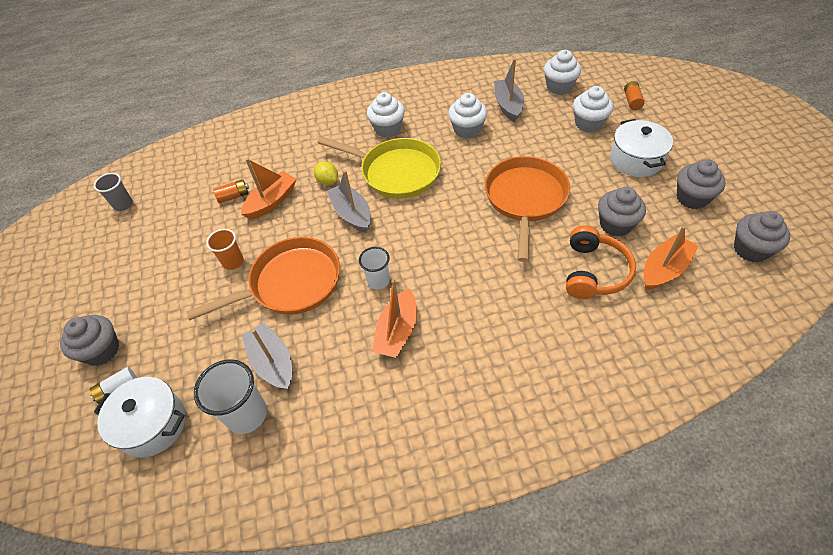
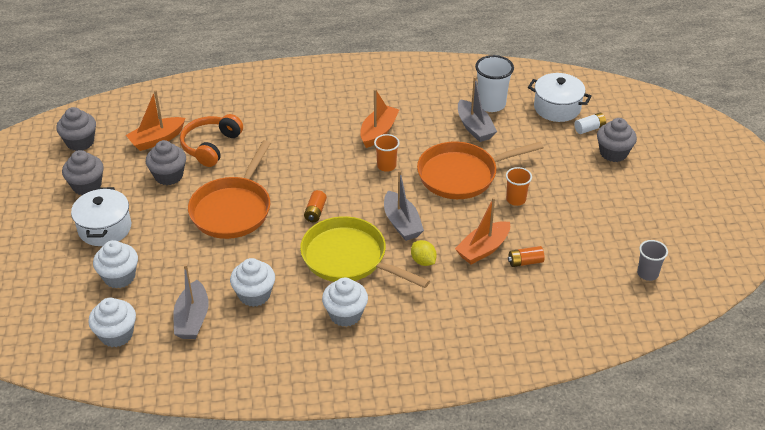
camera: 175 degrees left, 10 degrees down
(378, 281) = (386, 166): white cup -> orange cup
(632, 101) = (51, 296): orange battery -> orange battery (315, 212)

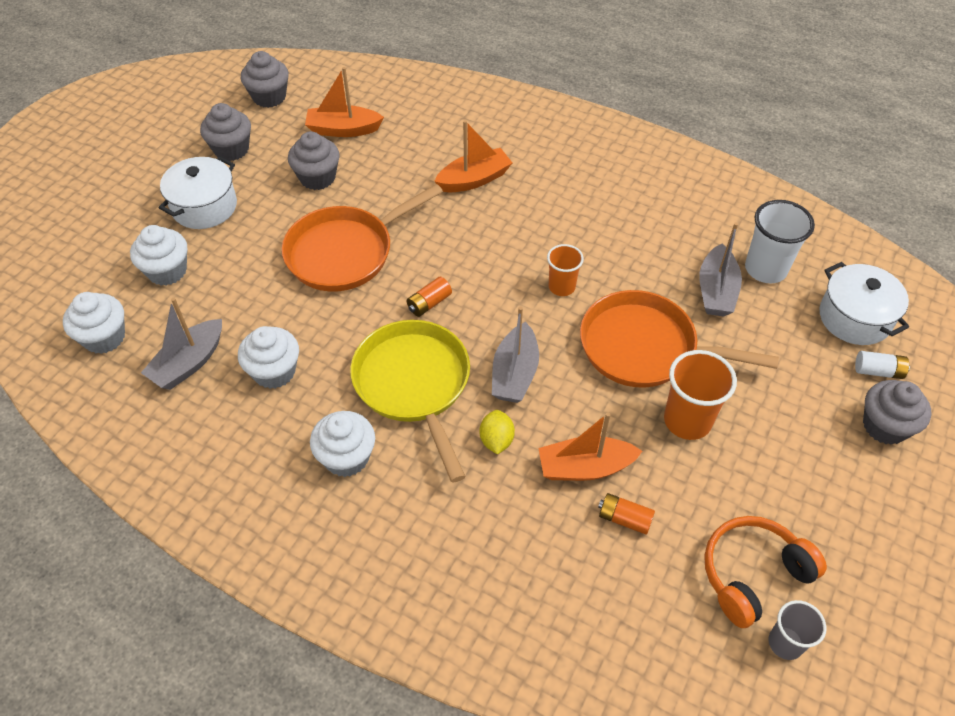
camera: 35 degrees right, 10 degrees up
(211, 146) = (390, 164): orange headphones -> orange headphones (752, 574)
(378, 132) = (590, 237): orange boat -> orange boat (474, 179)
(516, 199) = (687, 421): orange cup -> orange cup, size x1.60

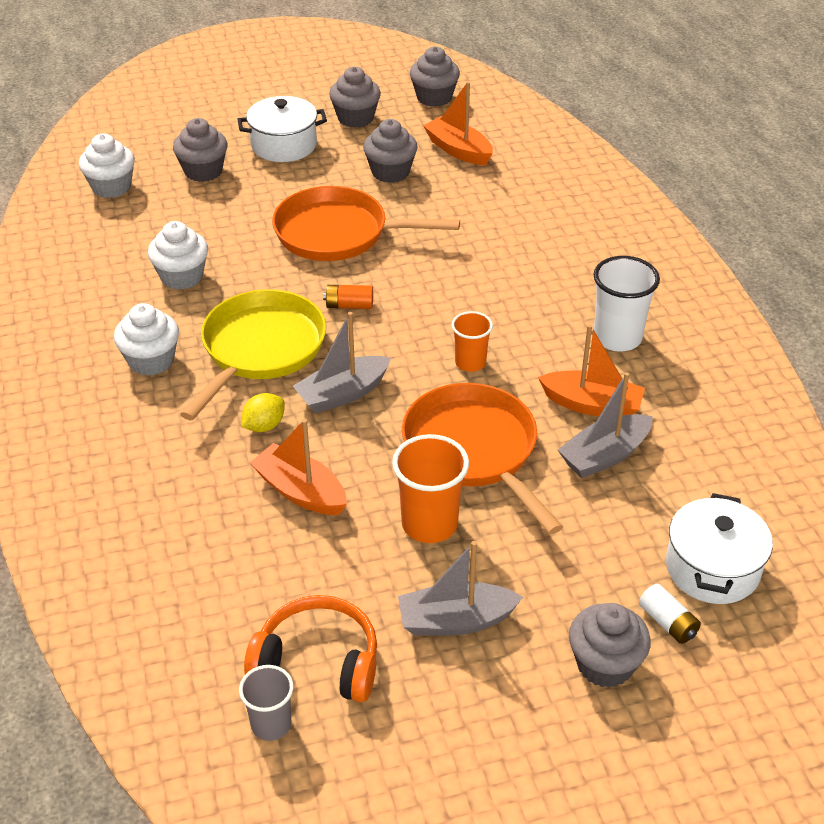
camera: 45 degrees right, 10 degrees down
(167, 271) = (203, 171): white cupcake -> grey cupcake
(189, 363) = (138, 235): grey boat -> grey boat (455, 620)
(474, 179) = (513, 244): orange boat -> orange boat (592, 405)
(624, 519) = (278, 546): orange battery -> none
(765, 269) = (681, 472): white cup -> white cup (617, 338)

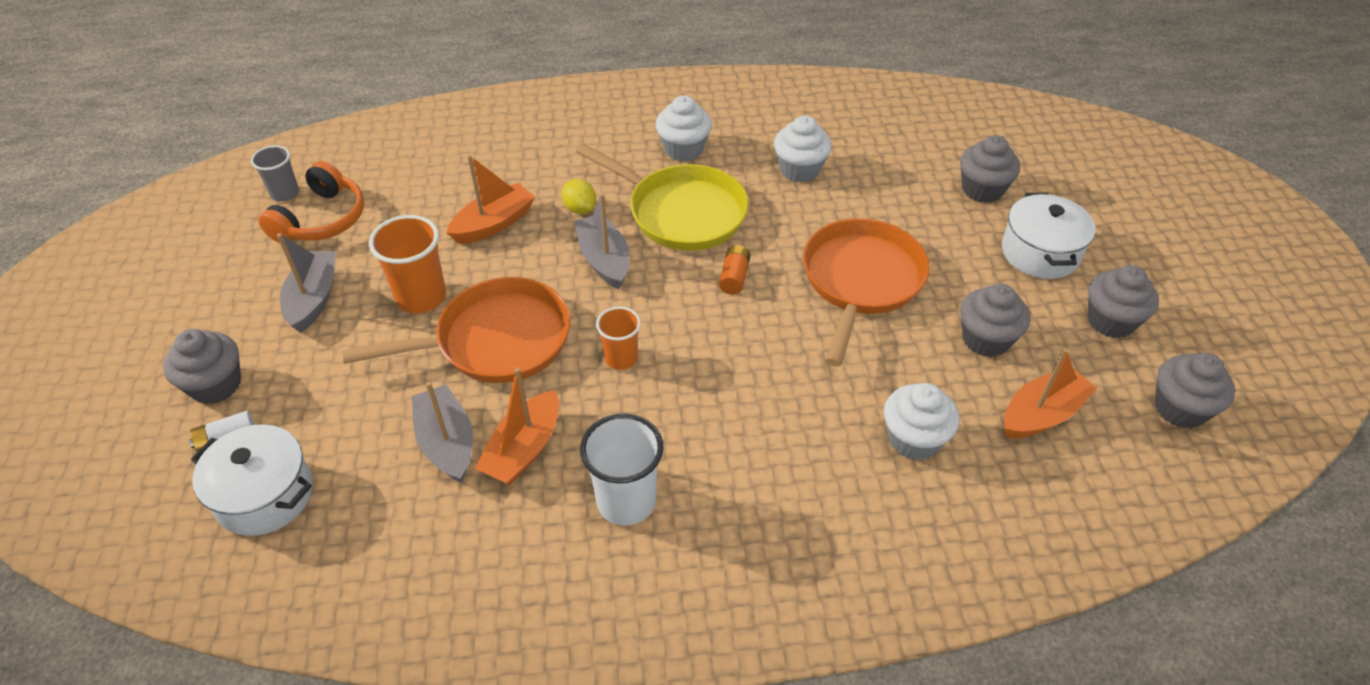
camera: 100 degrees right, 5 degrees up
(111, 187) = (951, 129): white cupcake -> white cupcake (914, 439)

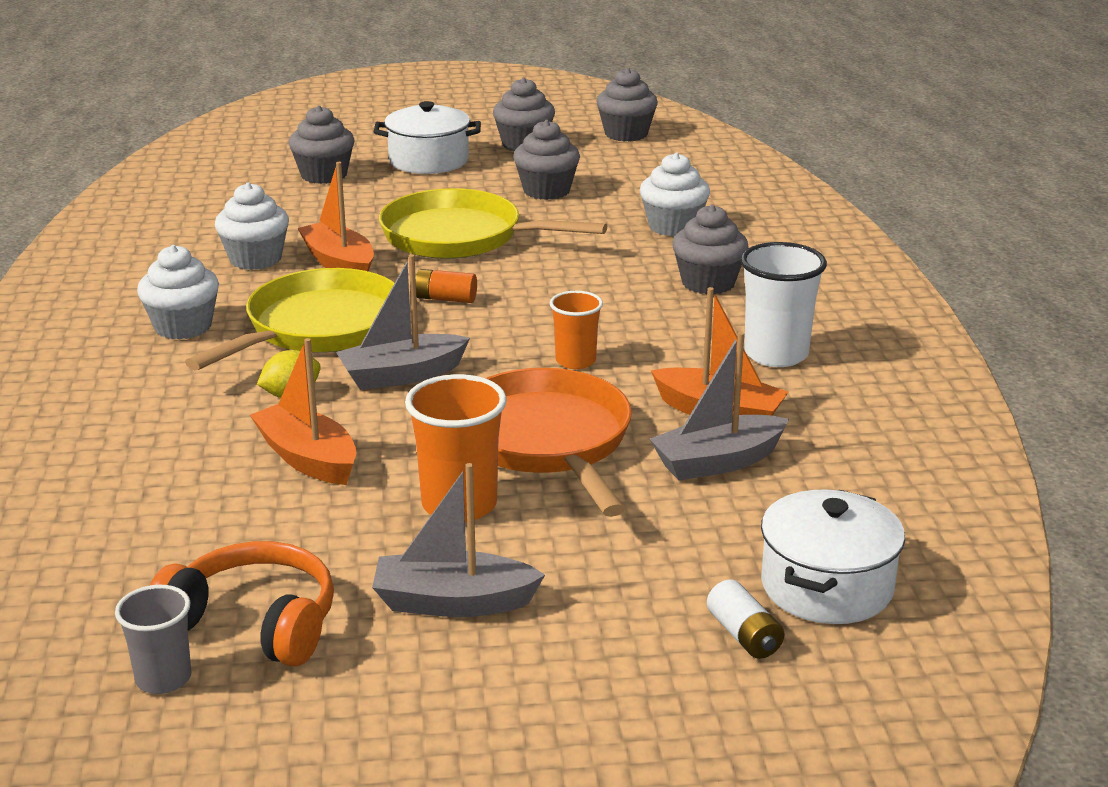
camera: 90 degrees left, 20 degrees down
(216, 385) = (639, 669): grey cupcake -> grey cupcake (708, 283)
(860, 282) = (460, 237): orange pan -> yellow pan
(1041, 414) = (637, 178): orange boat -> orange boat (339, 264)

